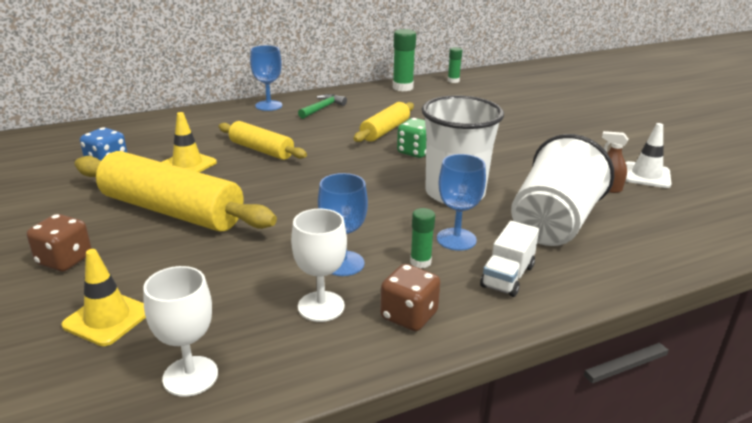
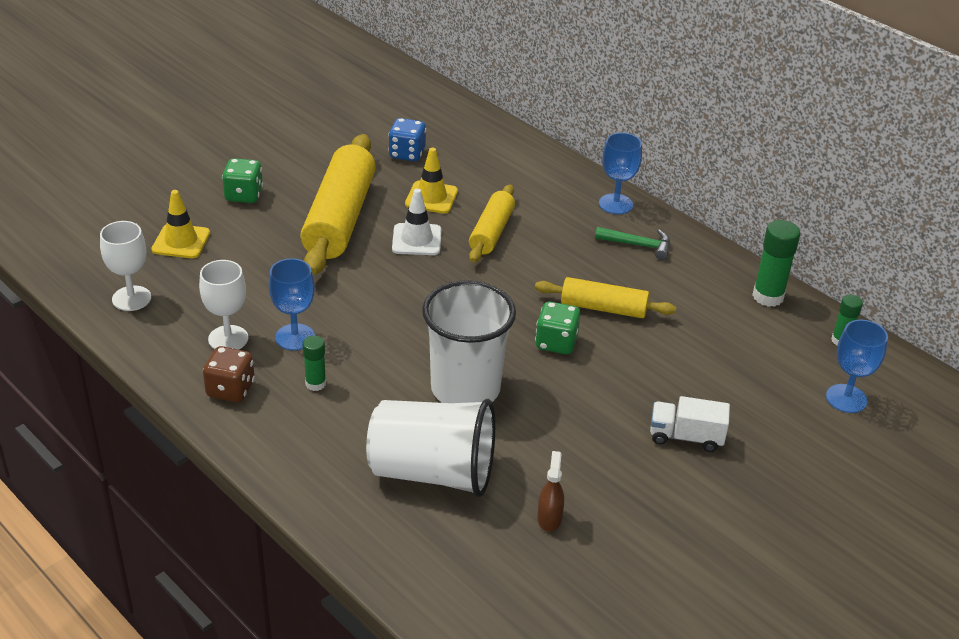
camera: 70 degrees right, 10 degrees up
(65, 260) = (244, 195): brown dice -> green dice
(456, 239) = (367, 402): blue goblet -> blue goblet (846, 398)
(507, 276) = (313, 444): white truck -> white truck (686, 437)
(646, 175) = (612, 559): white traffic cone -> white traffic cone (416, 240)

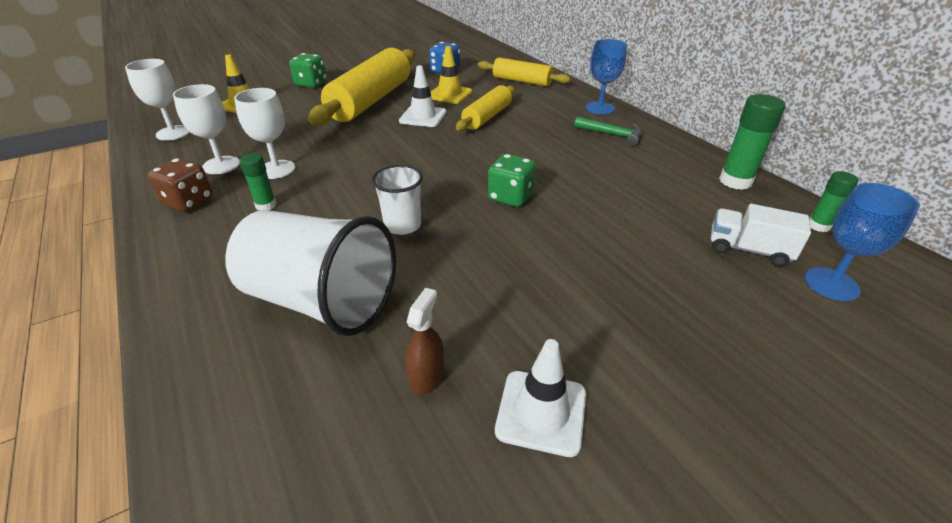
camera: 15 degrees right, 0 degrees up
(295, 337) = (277, 169): blue goblet -> white goblet
(465, 389) = (402, 225): white cup -> white cup, size x0.52
(603, 308) = (566, 175): yellow rolling pin -> yellow rolling pin (522, 81)
(641, 529) = (541, 412): none -> white traffic cone
(686, 437) = (626, 301): white truck -> white truck (748, 250)

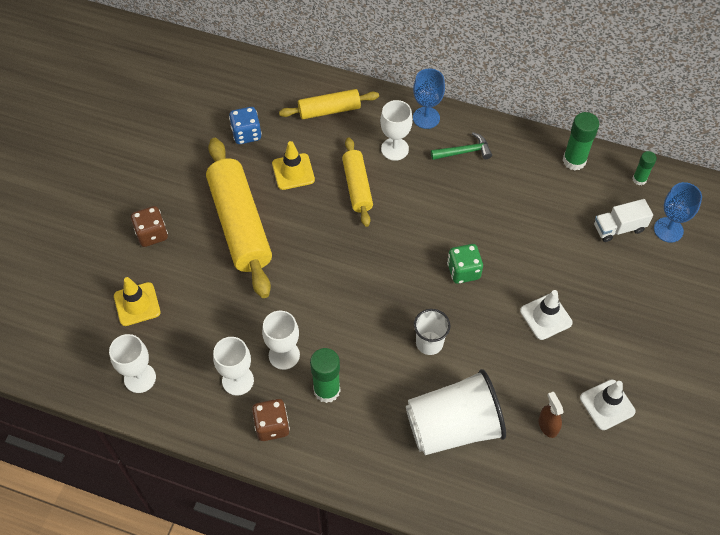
camera: 40 degrees left, 20 degrees up
(266, 205) = (327, 390): green glue stick -> green glue stick, size x1.67
(311, 84) = (152, 234): green dice -> brown dice
(423, 117) = (309, 219): white traffic cone -> white traffic cone (546, 317)
(548, 112) = (394, 149): none -> white goblet

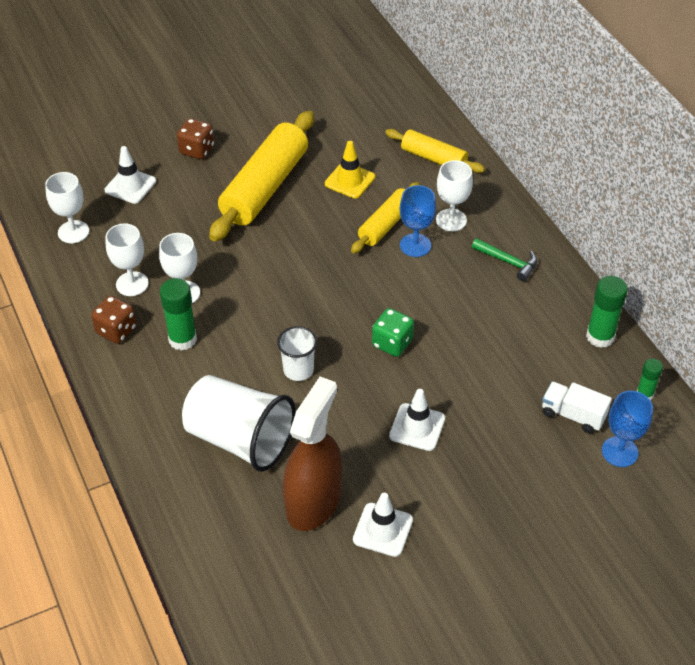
camera: 45 degrees right, 10 degrees down
(137, 304) = (130, 186): yellow traffic cone -> white traffic cone
(246, 134) = (348, 132): blue dice -> none
(426, 118) = (508, 216): blue goblet -> blue goblet (415, 245)
(548, 425) = (313, 502): brown spray bottle -> brown spray bottle, size x2.44

